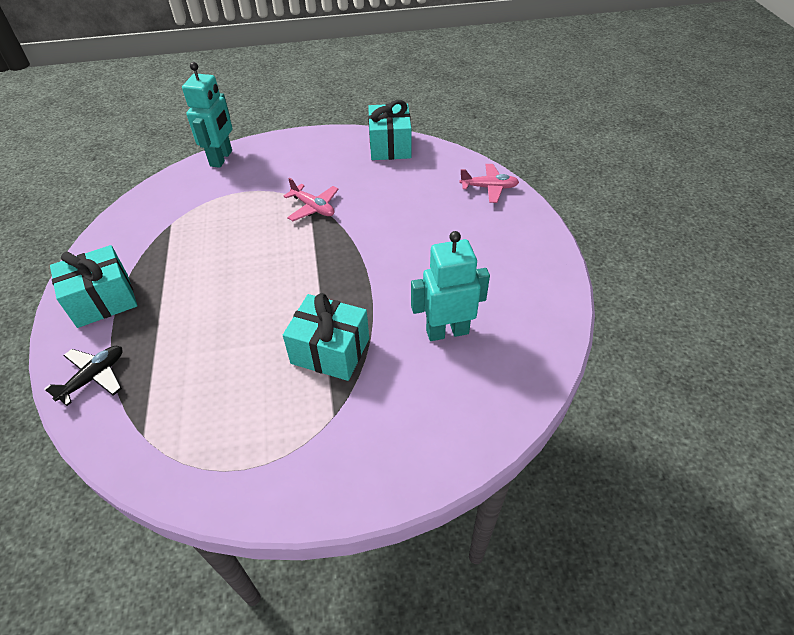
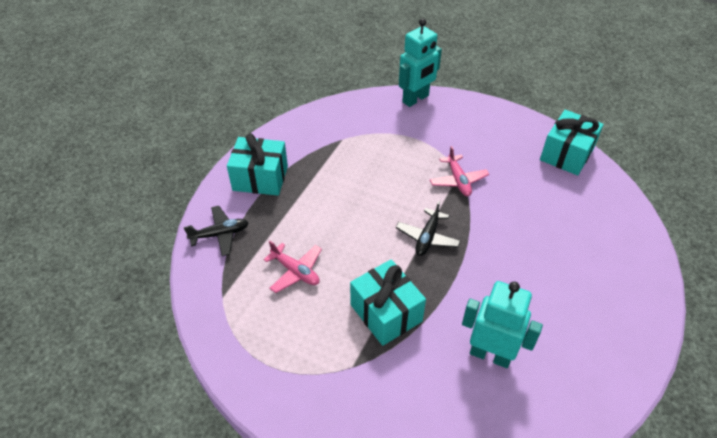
camera: 35 degrees right, 0 degrees up
(320, 267) = (427, 237): none -> black plane
(489, 188) = (632, 242): pink plane -> pink plane (295, 271)

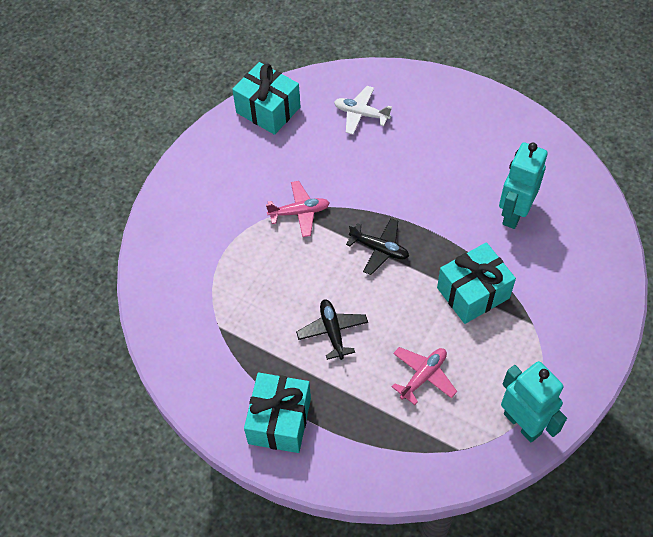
camera: 85 degrees left, 10 degrees up
(220, 234) = (369, 461): black plane -> black plane (332, 331)
(416, 99) = (154, 241): turquoise robot -> turquoise robot (522, 423)
(584, 220) = (361, 114): none -> white plane

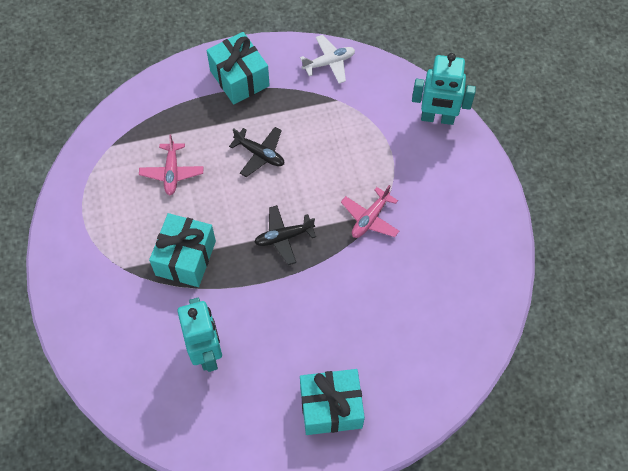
camera: 135 degrees right, 5 degrees up
(268, 110) = (489, 284): turquoise gift -> turquoise gift (331, 407)
(361, 114) = (413, 344): white plane -> white plane (329, 63)
(522, 423) = (80, 193): turquoise robot -> turquoise robot (437, 118)

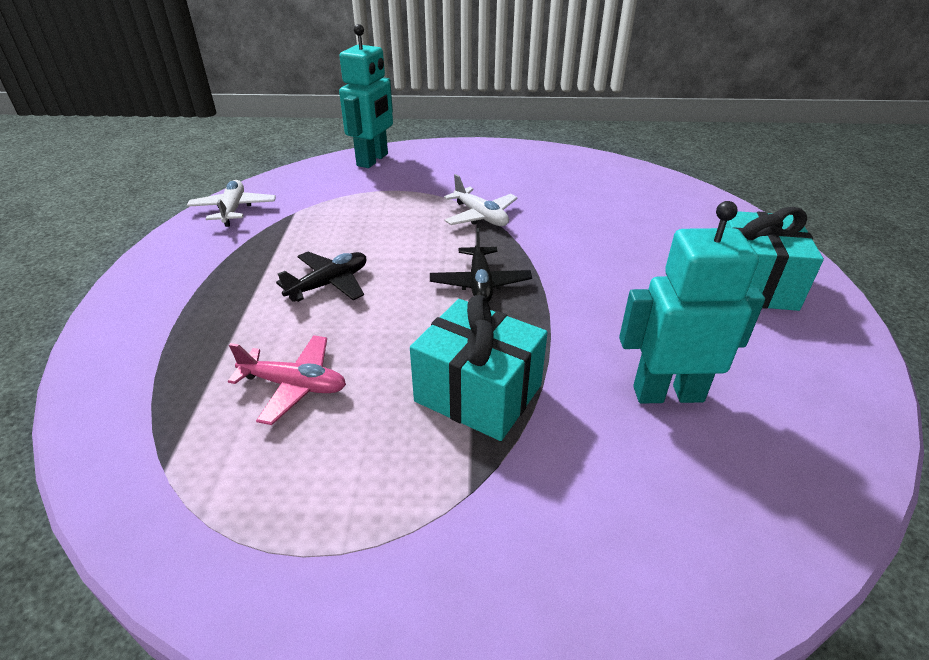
camera: 75 degrees left, 25 degrees down
(239, 78) = (180, 283): turquoise gift -> none
(370, 218) = (480, 216): pink plane -> white plane

